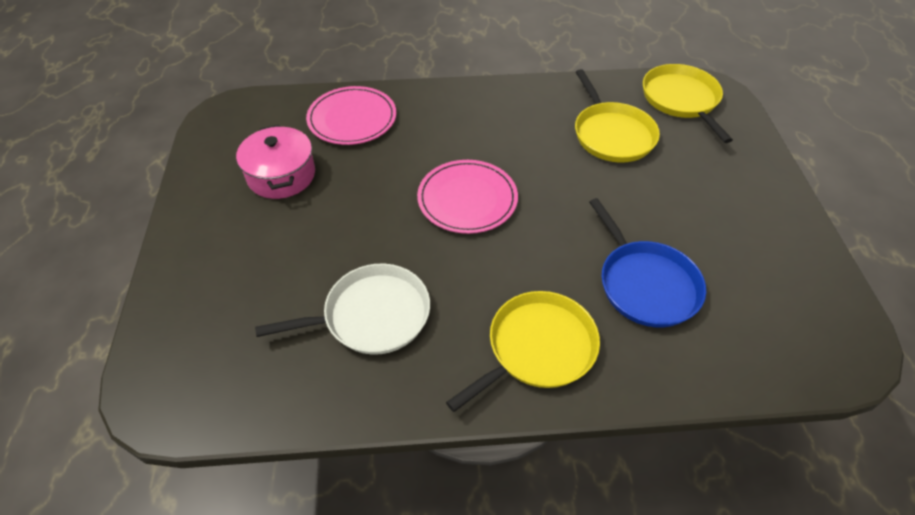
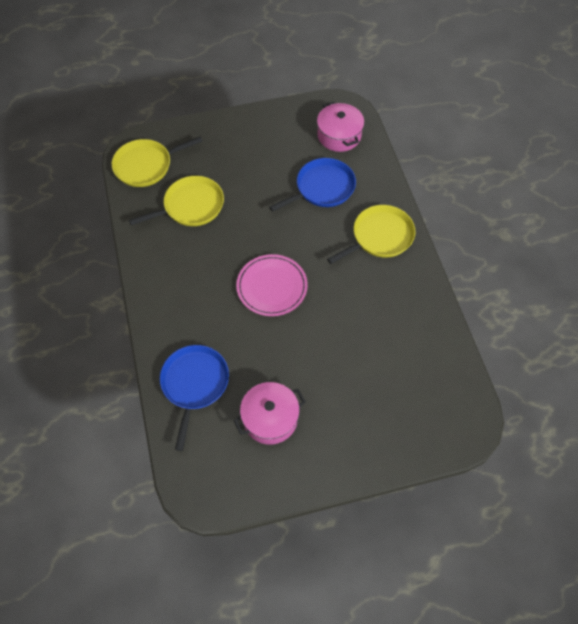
camera: 100 degrees left, 10 degrees up
(352, 118) = (194, 384): pink plate -> blue pan
(371, 315) = (381, 324): white pan -> none
(537, 348) = (380, 236): yellow pan -> yellow pan turned 105 degrees clockwise
(771, 329) = (339, 135): none -> pink pot

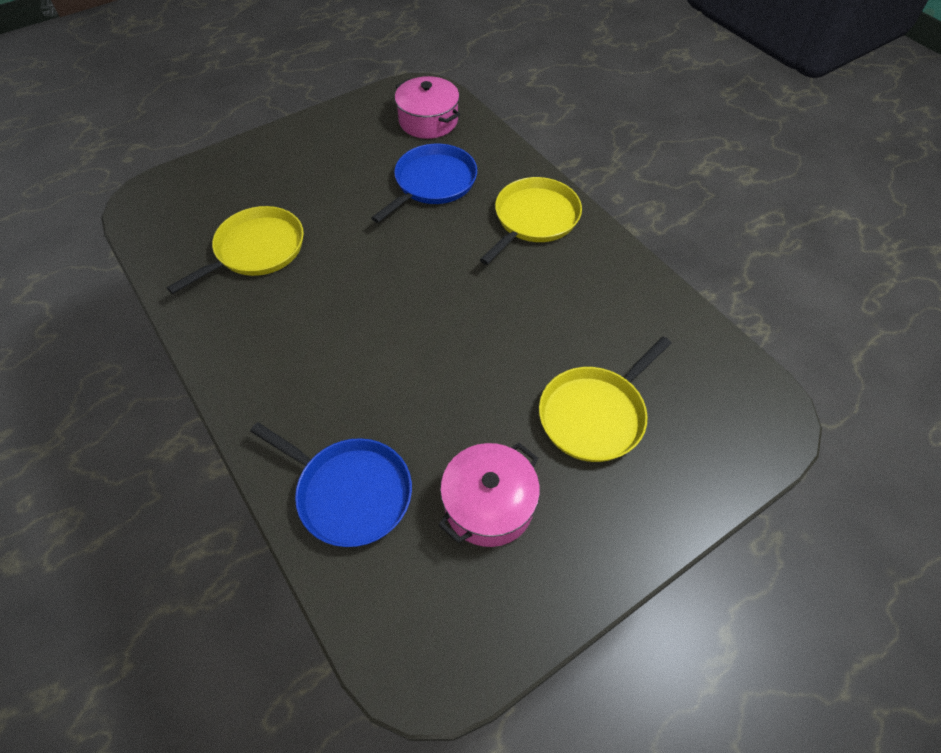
camera: 20 degrees left, 5 degrees down
(146, 165) = (172, 217): yellow pan -> yellow pan (595, 414)
(194, 384) = (350, 492): blue pan -> blue pan turned 135 degrees clockwise
(272, 287) = (414, 320): pink plate -> none

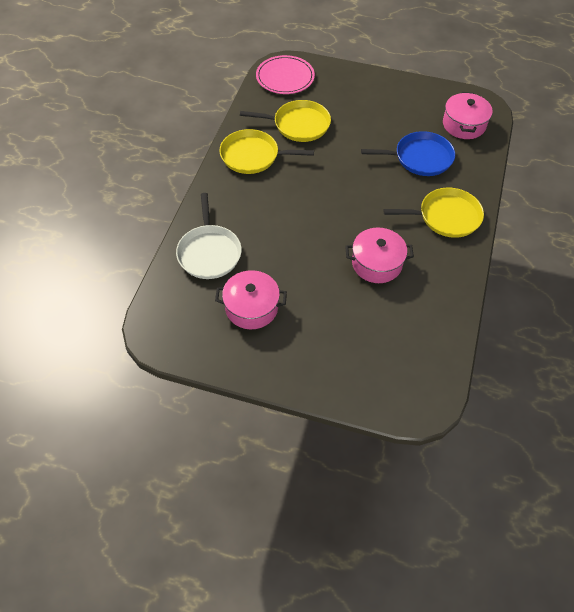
camera: 50 degrees right, 0 degrees up
(167, 210) = (285, 77): none -> pink plate
(350, 492) = (209, 252): blue pan -> white pan
(540, 323) = (376, 263): none -> pink pot
(595, 414) = (343, 321): yellow pan -> yellow pan (253, 156)

